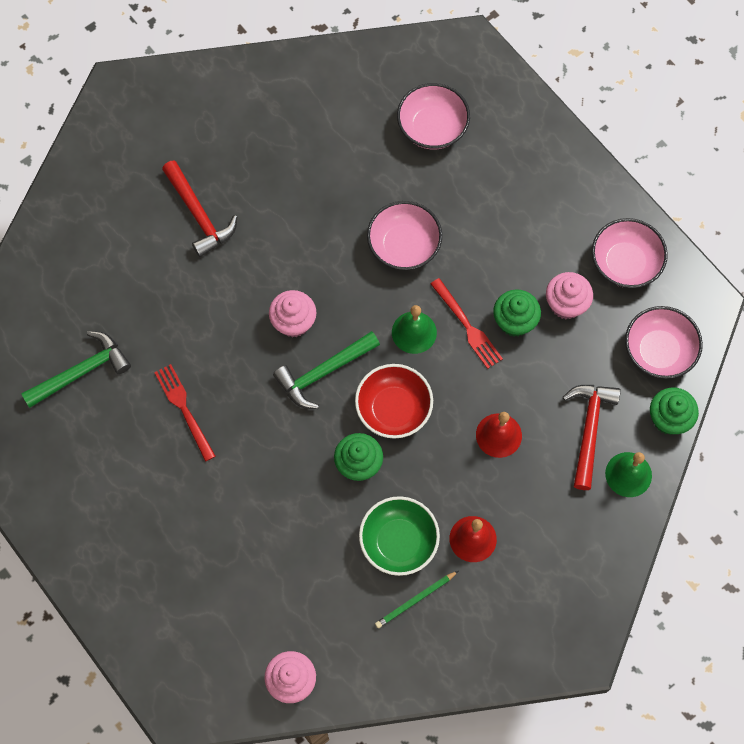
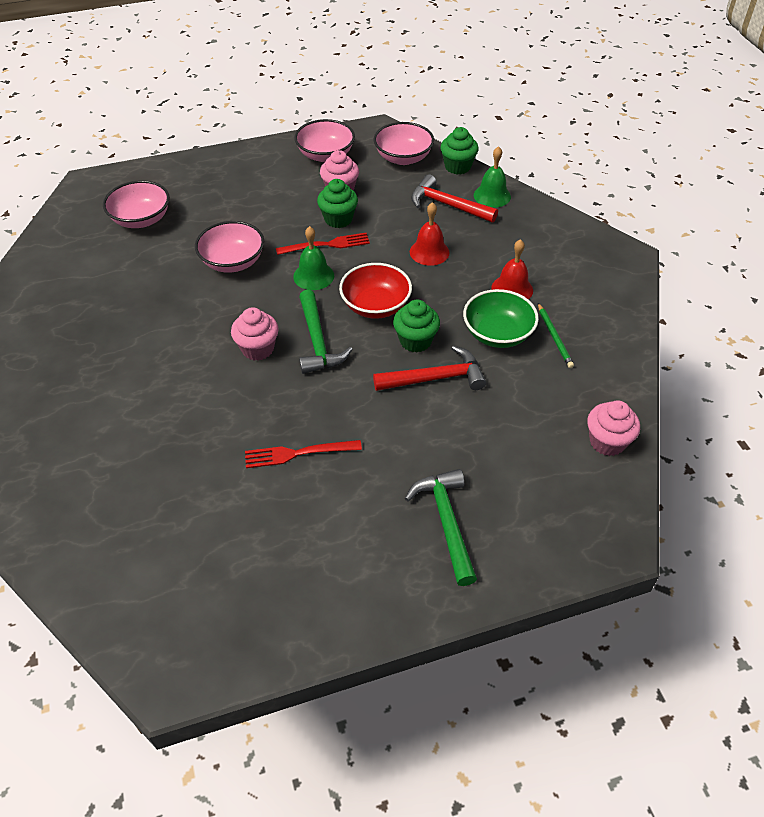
camera: 70 degrees left, 20 degrees down
(81, 371) = (207, 533): green hammer -> green hammer (446, 522)
(199, 215) = (104, 388): red hammer -> red hammer (435, 378)

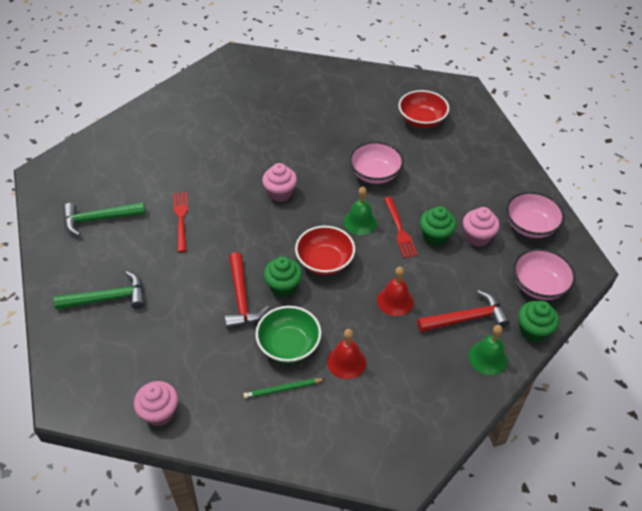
camera: 90 degrees right, 0 degrees up
(141, 219) = (421, 120): pink bowl -> red bowl
(318, 341) = (286, 226): green hammer -> green hammer (99, 219)
(447, 205) = (466, 318): red hammer -> red hammer turned 45 degrees clockwise

